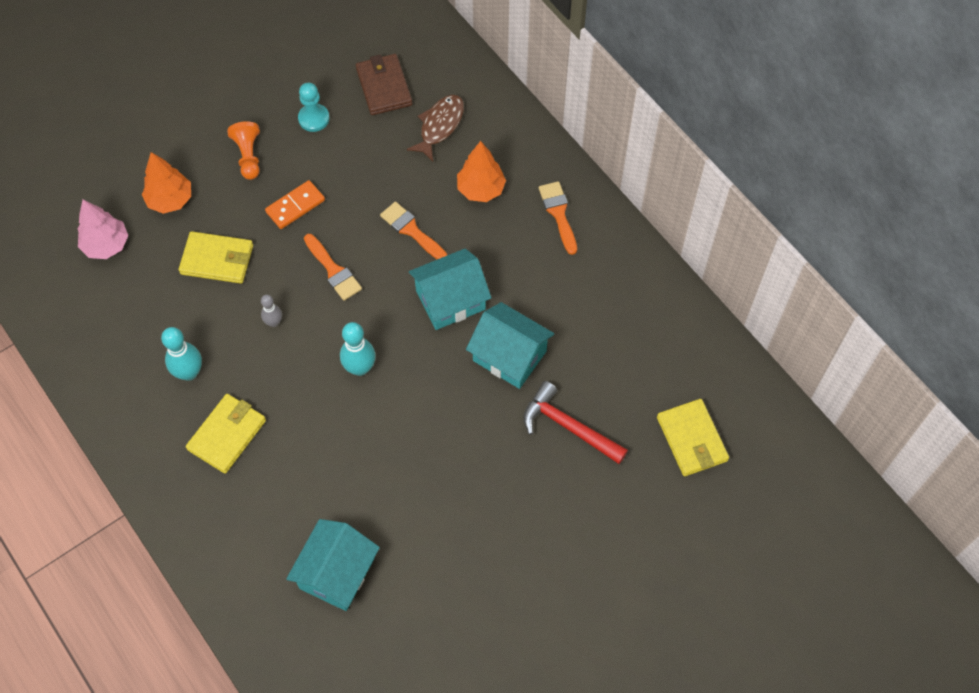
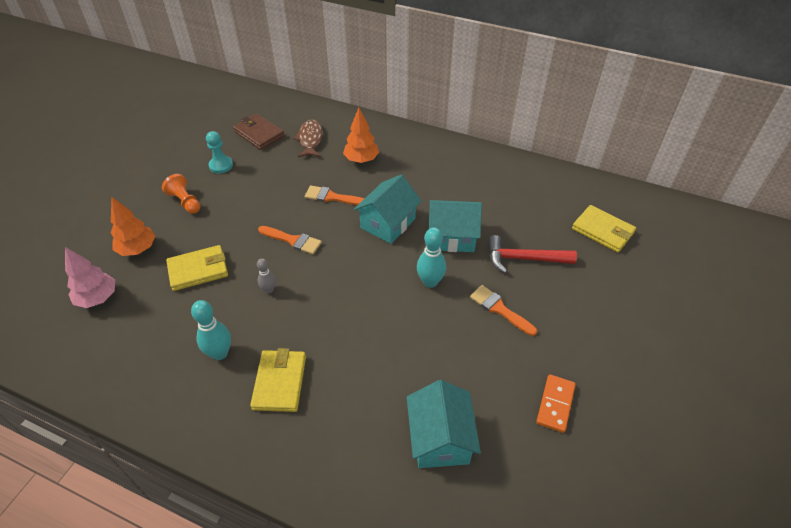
camera: 30 degrees left, 15 degrees down
(295, 206) = (239, 216): orange domino -> orange domino (555, 404)
(360, 368) = (354, 289): turquoise bowling pin -> turquoise bowling pin (430, 282)
(558, 213) = (420, 153): orange brush -> orange brush (499, 309)

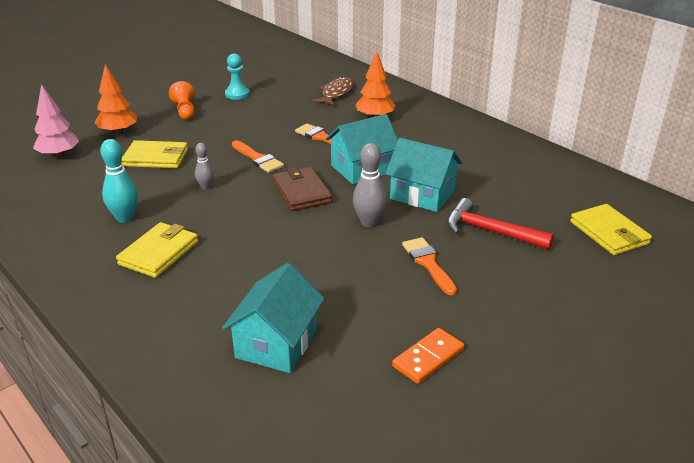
camera: 25 degrees right, 15 degrees down
(259, 134) = (290, 80): brown wallet -> brown wallet (301, 192)
(430, 282) = (369, 222): turquoise bowling pin -> grey bowling pin

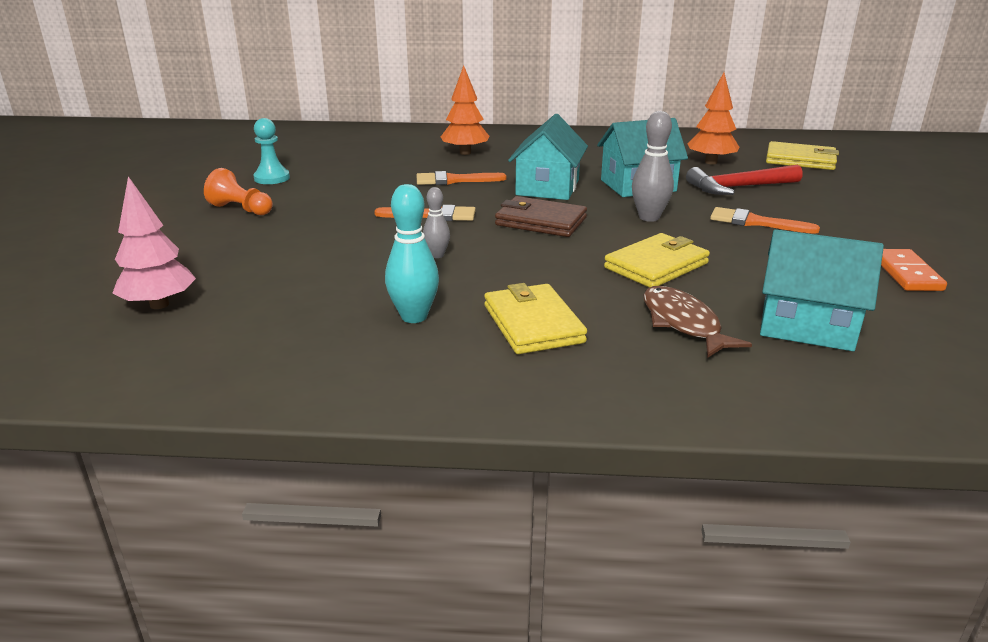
camera: 45 degrees left, 5 degrees down
(118, 132) = (195, 254): orange tree -> orange tree (710, 162)
(156, 158) = (312, 256): yellow wallet -> yellow wallet (656, 265)
(276, 343) = (807, 325): turquoise house -> turquoise house turned 45 degrees counterclockwise
(336, 93) = (382, 148): brown fish -> brown fish (683, 323)

